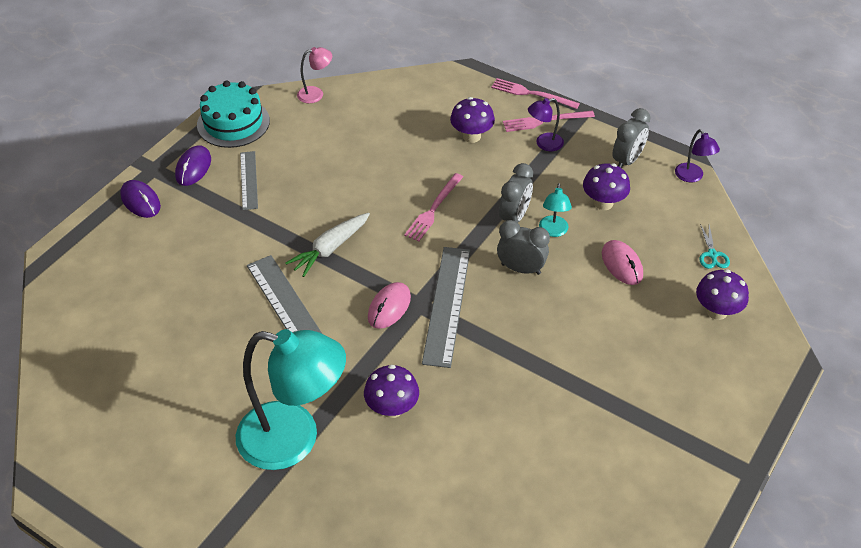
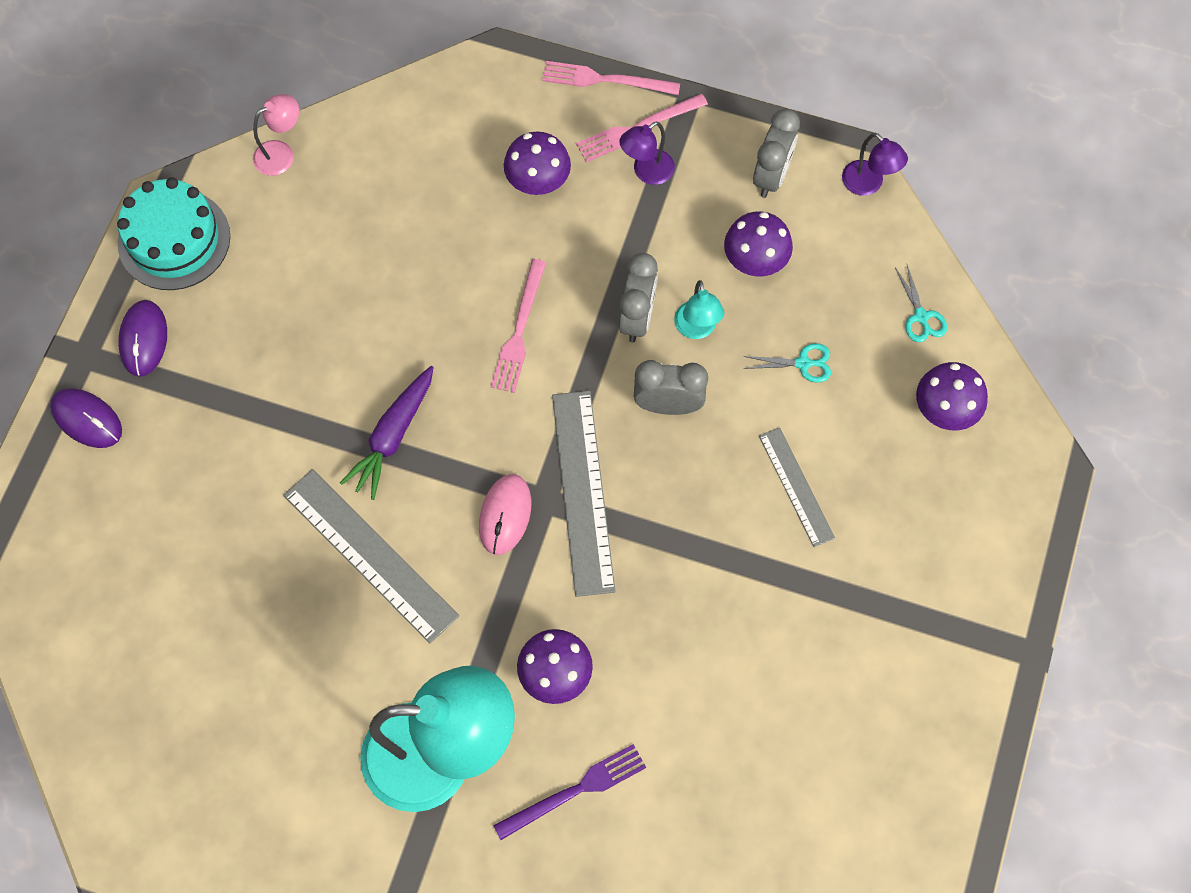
camera: 15 degrees left, 20 degrees up
(249, 180) = (235, 342): grey ruler -> grey ruler (796, 486)
(330, 249) = (393, 436): white carrot -> purple carrot
(382, 483) = (575, 790): none -> purple fork
(622, 264) = (803, 363): pink mouse -> turquoise scissors

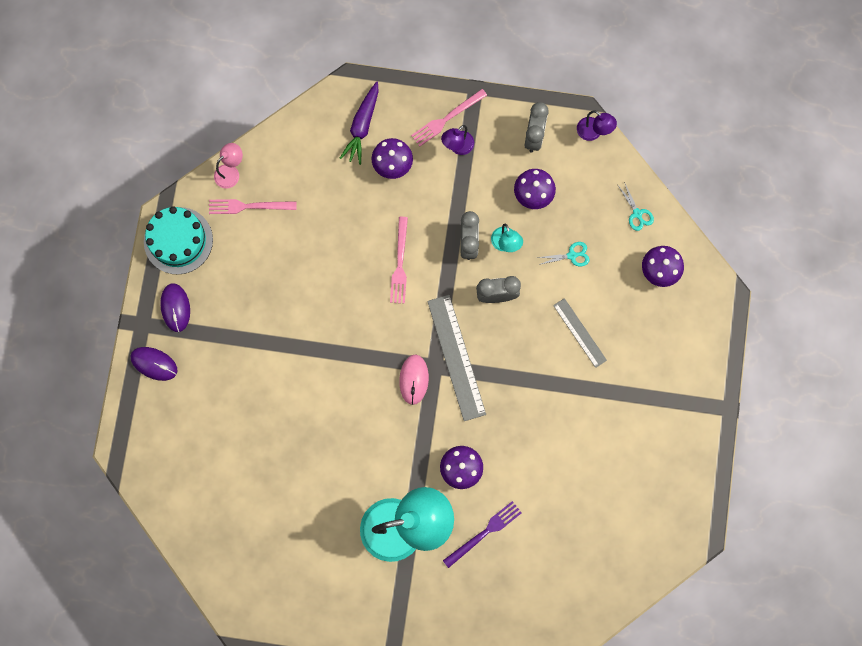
camera: 10 degrees left, 10 degrees up
(370, 554) = (340, 417): grey ruler -> none
(393, 436) = (338, 343): purple carrot -> purple carrot (362, 126)
(605, 80) = (421, 89): pink fork -> pink fork (249, 206)

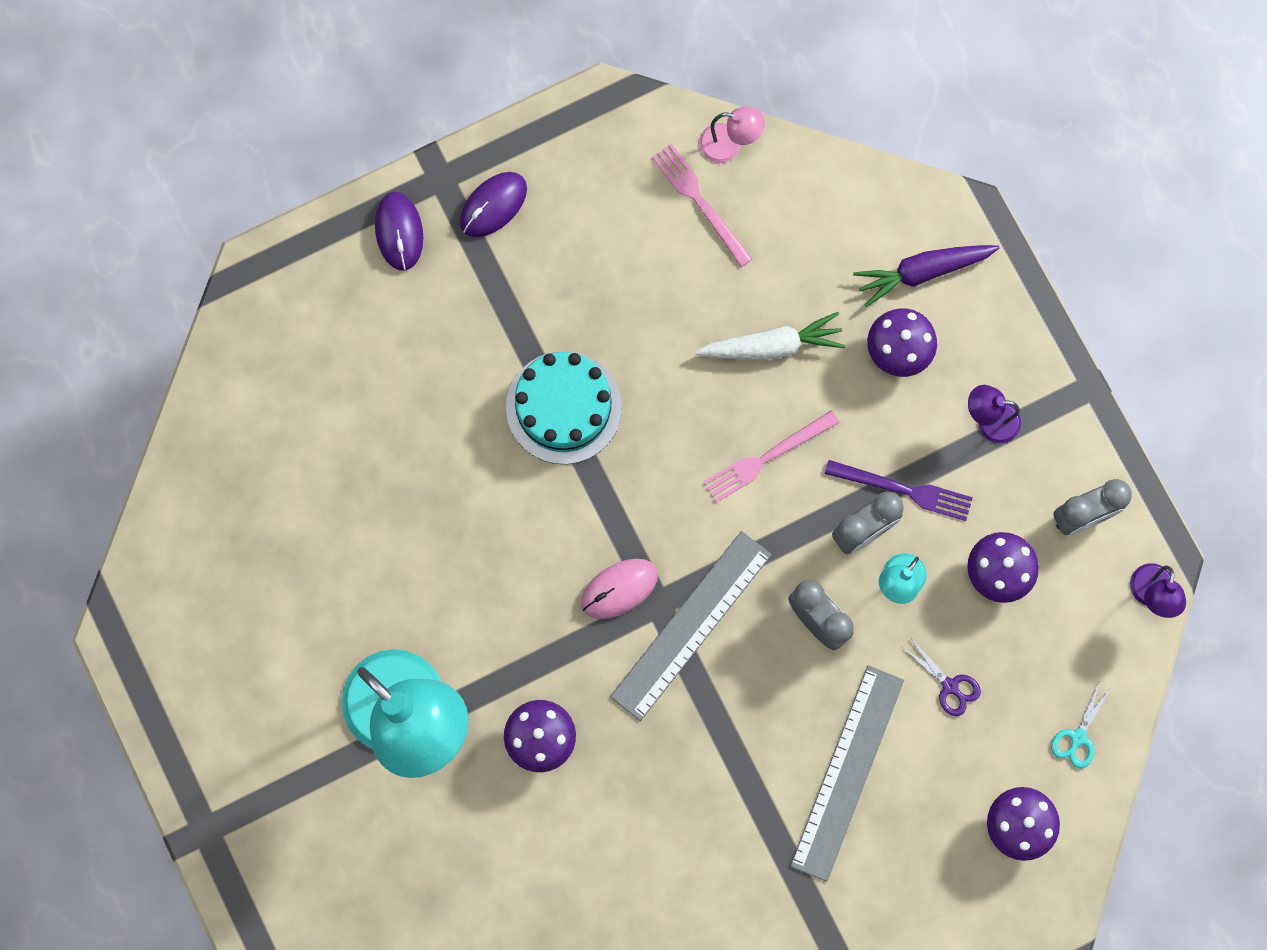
camera: 55 degrees right, 0 degrees up
(178, 240) = (586, 144): turquoise cake -> turquoise cake (563, 407)
(346, 222) = (772, 345): none -> white carrot
(447, 119) = (1018, 378): pink fork -> none
(484, 533) = (475, 831): purple fork -> purple fork (904, 490)
(572, 255) = (950, 686): turquoise scissors -> purple scissors
(580, 332) = (847, 772): grey ruler -> grey ruler, size x1.67

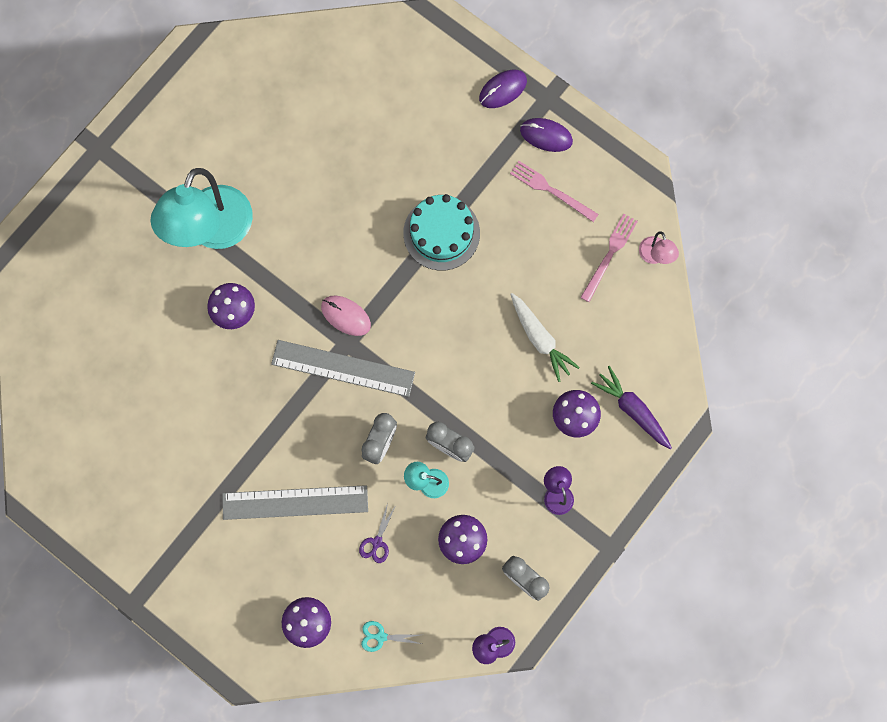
camera: 65 degrees right, 0 degrees up
(767, 457) = (468, 367): pink fork -> pink fork (551, 190)
(904, 490) = (487, 459): purple fork -> none

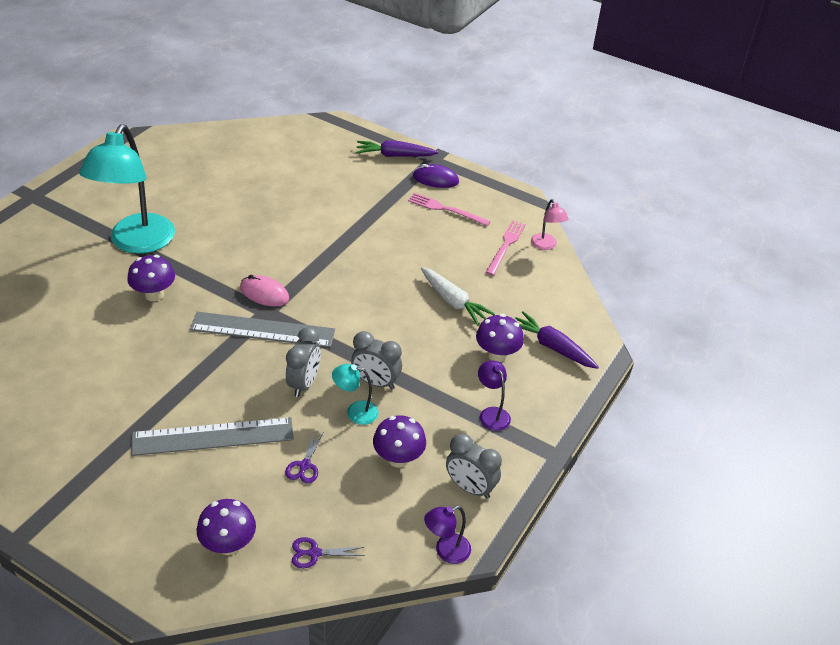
camera: 10 degrees left, 35 degrees down
(380, 636) = (314, 553): turquoise scissors -> purple scissors
(441, 233) = (351, 237): turquoise cake -> none
(503, 90) = (394, 155): purple mouse -> purple carrot

